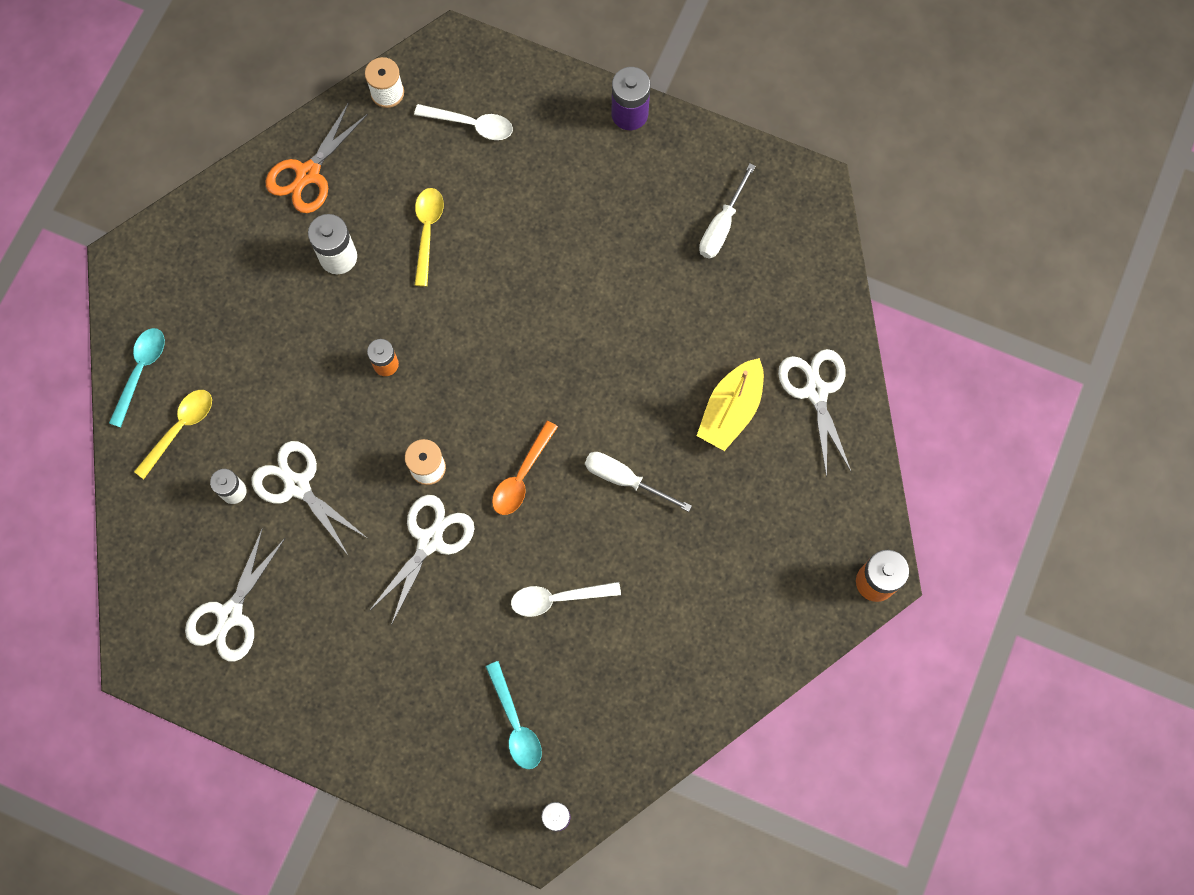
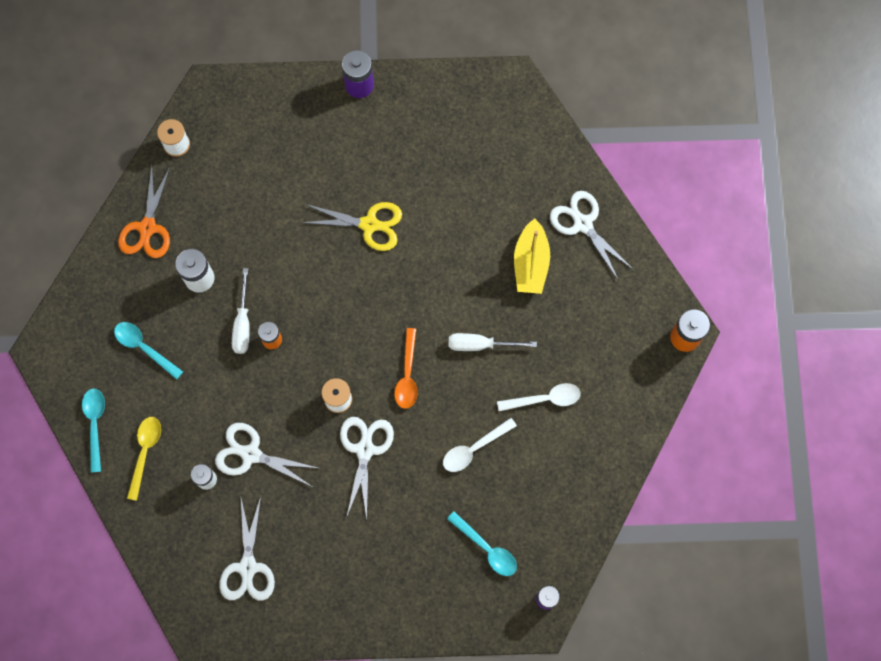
camera: 25 degrees left, 0 degrees up
(237, 308) = (144, 347): none -> turquoise spoon
(427, 231) = (255, 232): yellow spoon -> none
(471, 124) = (249, 141): white spoon -> white spoon (544, 399)
(562, 281) = (369, 224): none -> yellow scissors
(721, 226) = (462, 136): white screwdriver -> white screwdriver (243, 323)

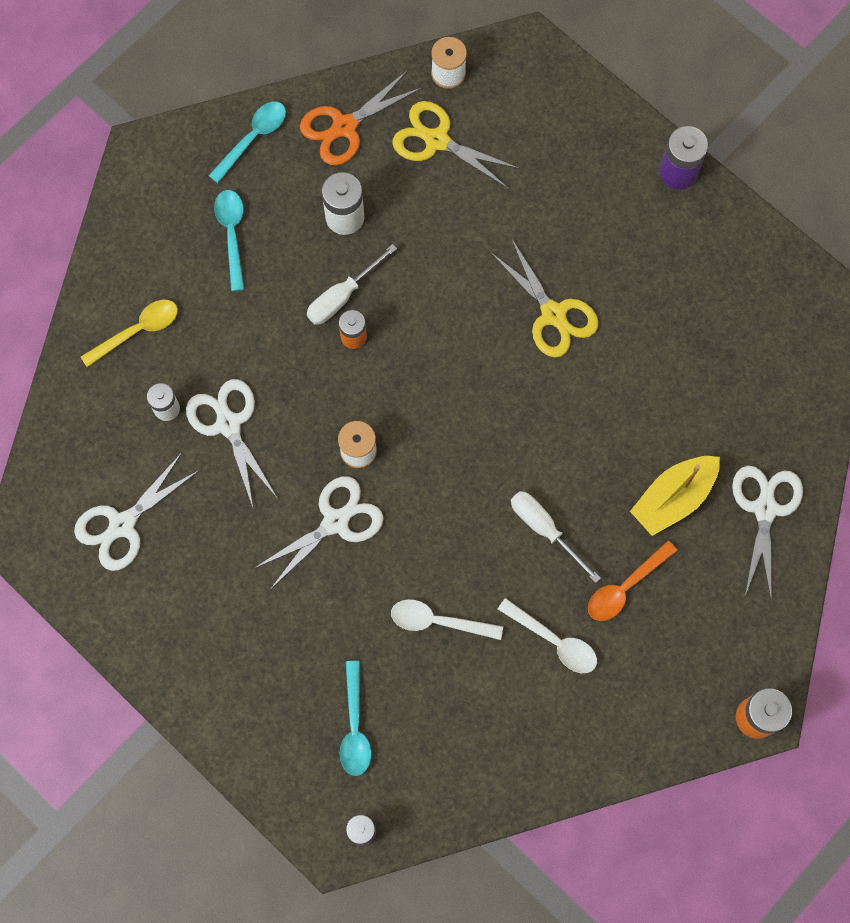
camera: 45 degrees right, 0 degrees up
(95, 424) = (120, 263): turquoise spoon -> turquoise spoon (253, 138)
(208, 188) = (437, 140): none -> yellow scissors
(407, 375) = (446, 490): orange spoon -> orange spoon (625, 587)

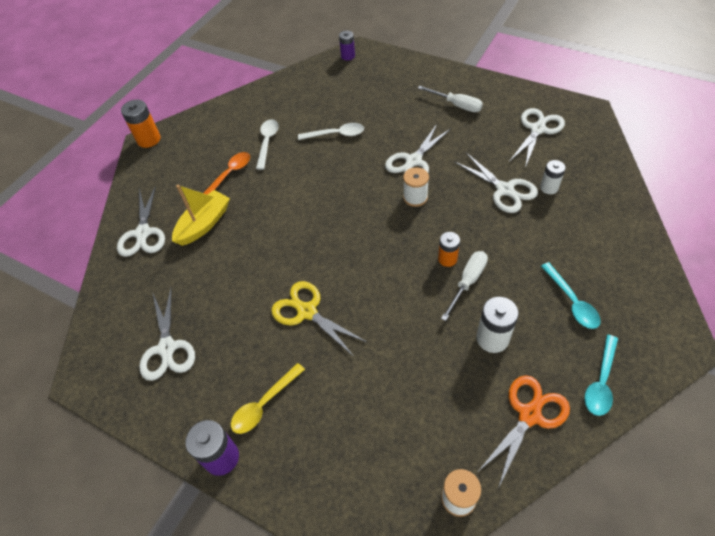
camera: 170 degrees right, 20 degrees down
(137, 331) = (597, 223): yellow spoon -> yellow spoon (264, 404)
(355, 727) = (366, 87): turquoise spoon -> none
(437, 140) = (443, 425): yellow scissors -> none
(544, 529) = (284, 189): white screwdriver -> white screwdriver (456, 105)
(554, 641) = (267, 142): white spoon -> white spoon turned 75 degrees clockwise
(733, 315) = (167, 348): none -> white scissors

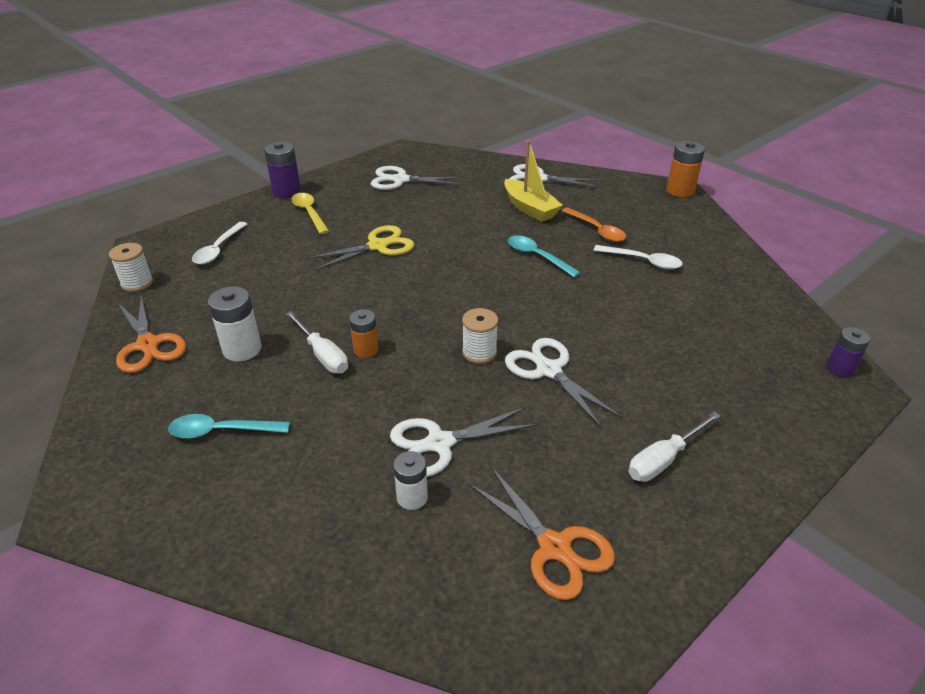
camera: 105 degrees right, 15 degrees down
(336, 134) = (636, 315): white spoon -> white spoon (218, 249)
(537, 129) = (554, 547): white scissors -> orange scissors
(601, 382) = (118, 409): turquoise spoon -> turquoise spoon (537, 256)

